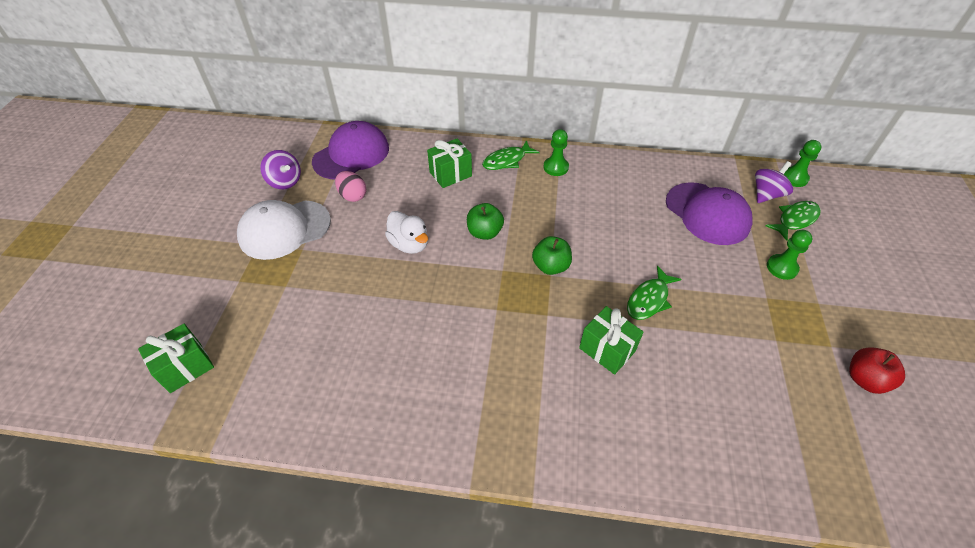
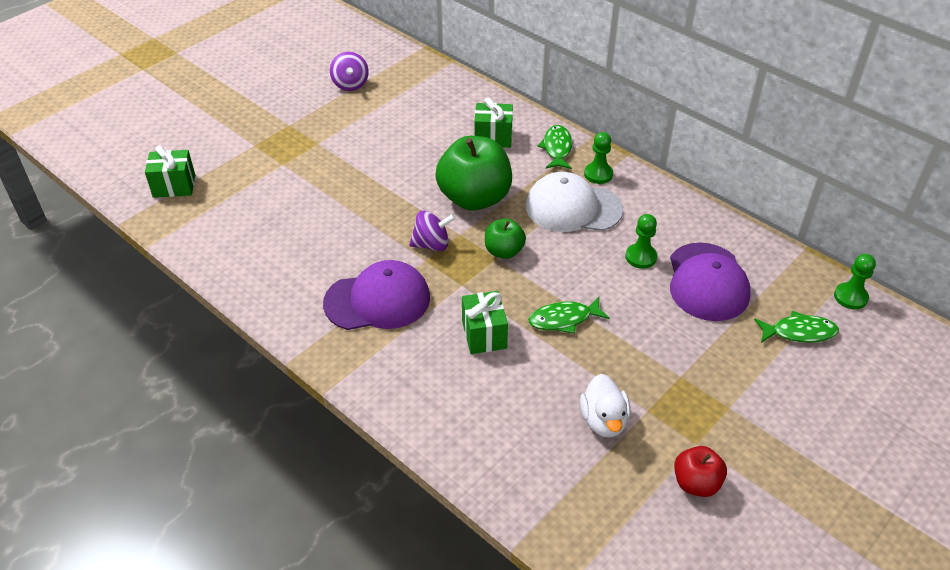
camera: 35 degrees right, 5 degrees down
(284, 229) = (317, 122): white cap -> white cap (573, 208)
(351, 154) = (423, 84): purple cap -> purple cap (378, 300)
(353, 196) = (393, 119): pink egg -> none
(409, 244) = (403, 178): white duck -> white duck (603, 420)
(484, 232) = (474, 198): green apple -> green apple, size x1.93
(507, 161) = (557, 148): green fish -> green fish turned 90 degrees clockwise
(766, 194) = (796, 296): purple spinning top -> purple spinning top (432, 244)
(782, 268) = (728, 362): green pawn -> green pawn (641, 257)

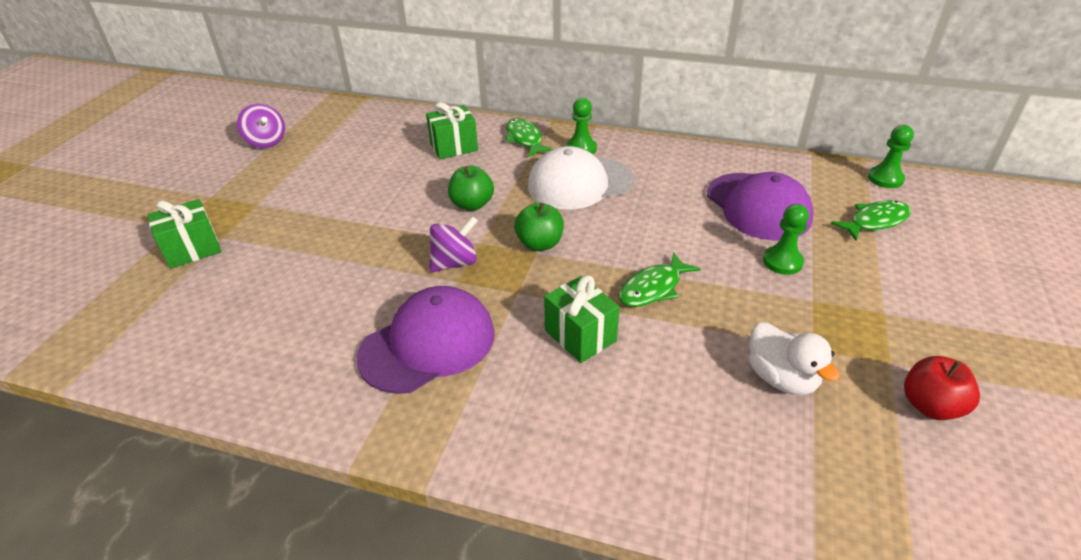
camera: 25 degrees left, 5 degrees down
(174, 186) = (77, 303): green gift -> green gift (192, 249)
(474, 198) = (472, 204): green apple -> green apple, size x0.52
(641, 257) = (679, 205): green pawn -> green pawn (782, 262)

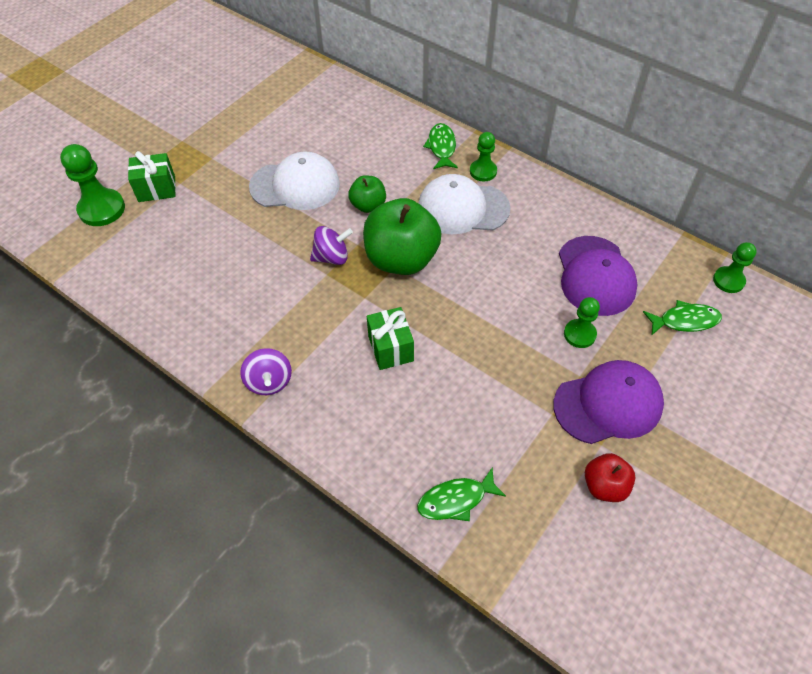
camera: 20 degrees right, 15 degrees up
(118, 288) = (102, 209): none -> green pawn
(266, 142) = (237, 93): purple spinning top -> purple spinning top (269, 381)
(375, 206) = (295, 185): none -> white cap
(428, 344) = (285, 320): purple cap -> purple cap (608, 404)
(454, 147) = (380, 140): green gift -> none
(539, 244) = (401, 259): green apple -> green apple, size x1.93
(653, 288) = (465, 326): green fish -> green fish (456, 500)
(781, 378) = (512, 429): white duck -> none

